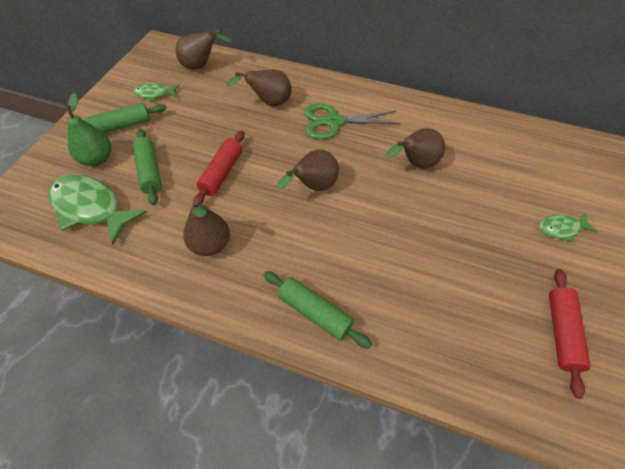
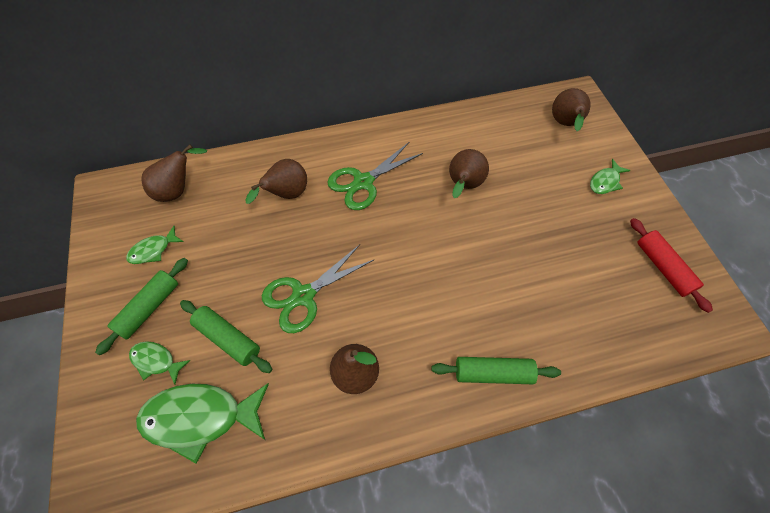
camera: 35 degrees left, 5 degrees up
(97, 159) = (156, 361): green pear -> green fish
(221, 173) = (303, 296): red rolling pin -> green scissors
(313, 187) = (398, 258): brown pear -> brown pear (565, 124)

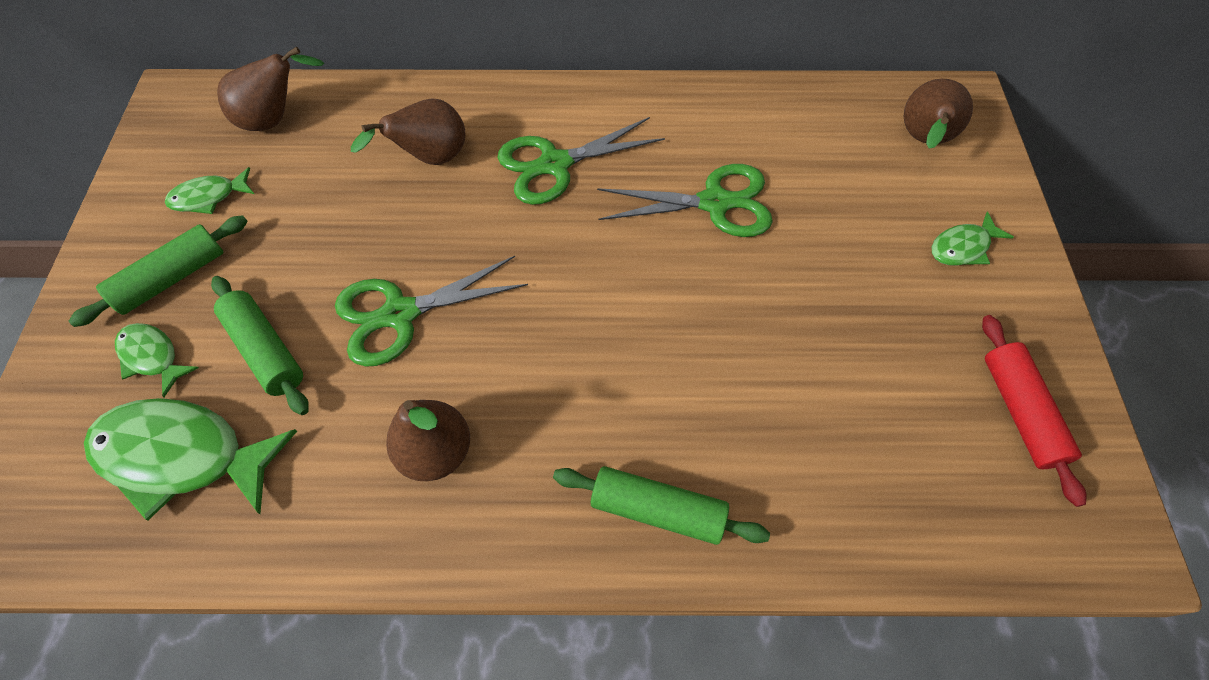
camera: 15 degrees right, 0 degrees up
(463, 185) = (715, 203): brown pear -> green scissors

